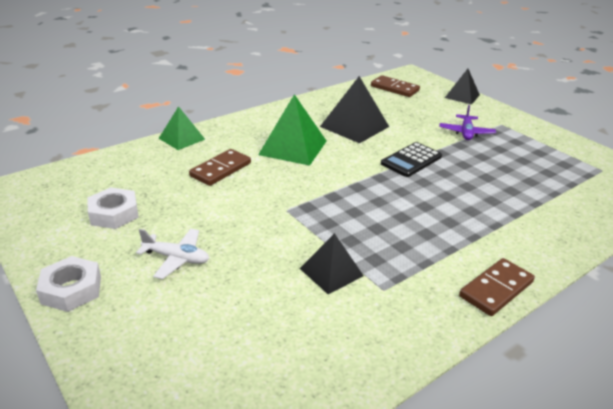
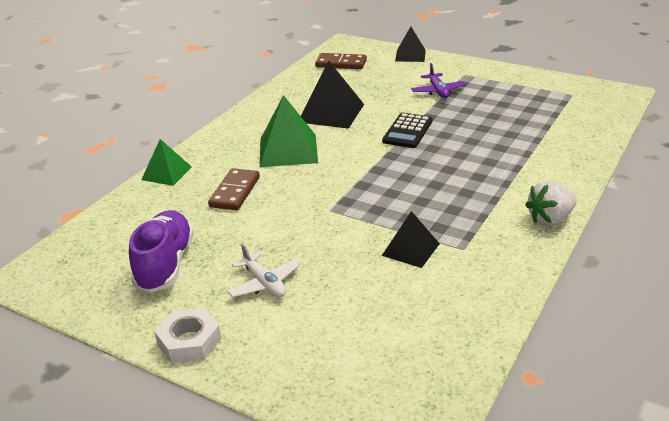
camera: 20 degrees left, 0 degrees up
(114, 214) = (165, 265): white nut -> purple shoe
(176, 258) = (264, 283): white plane -> white plane turned 60 degrees clockwise
(496, 289) = (550, 219): brown domino -> white strawberry

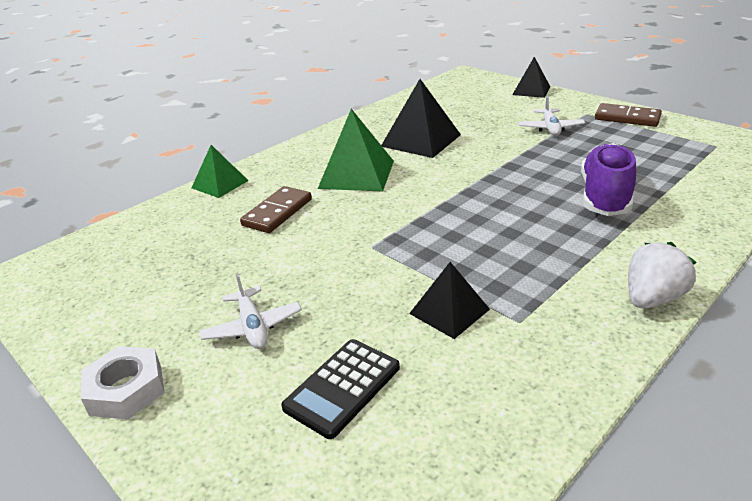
camera: 15 degrees right, 0 degrees up
(165, 265) = (158, 285): purple shoe -> purple shoe (604, 197)
(341, 64) = (452, 93): brown domino -> brown domino (627, 118)
(408, 131) = (499, 167): black calculator -> black calculator (343, 387)
(438, 91) = (550, 128): purple plane -> white plane
(550, 219) = (652, 298): white strawberry -> white strawberry turned 150 degrees clockwise

